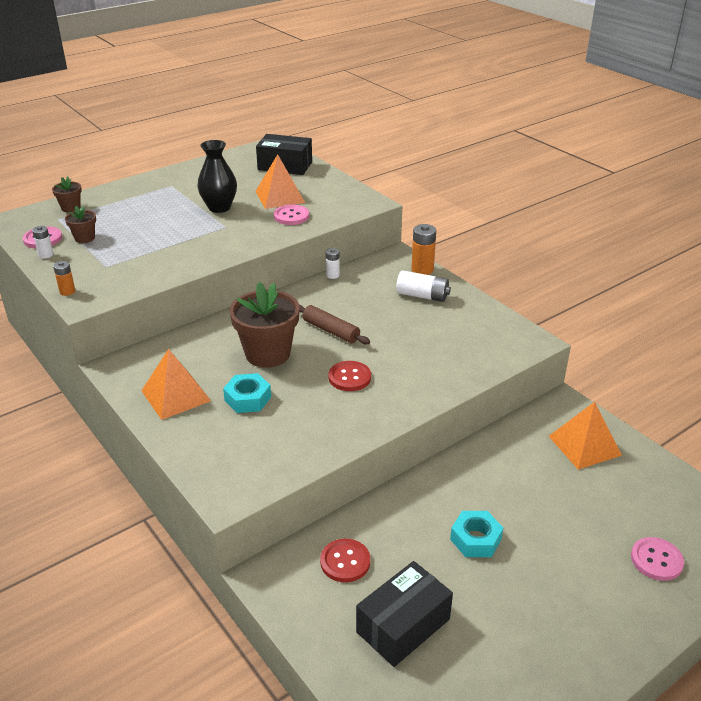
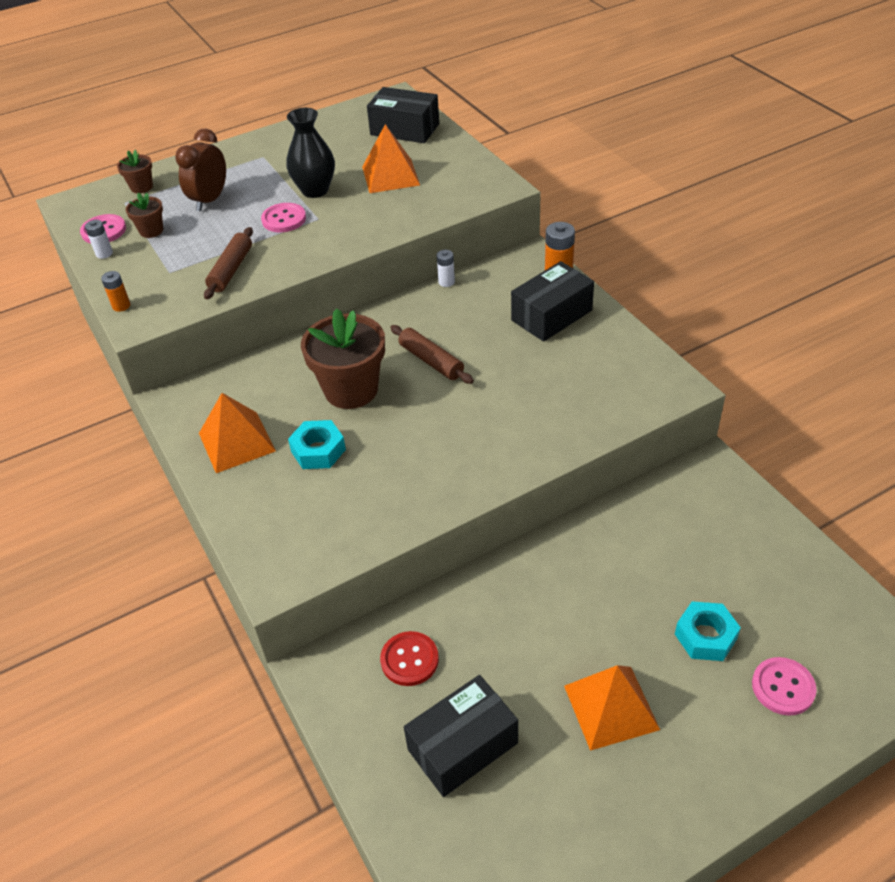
camera: 10 degrees right, 10 degrees up
(131, 216) = (210, 200): none -> brown clock
(158, 263) = (231, 270): none -> brown rolling pin
(291, 216) = (399, 205): pink button -> pink button (284, 219)
(349, 377) = (442, 427): red button -> none
(422, 296) = (551, 315): white battery -> black box
(475, 539) = (567, 643): turquoise nut -> turquoise nut (705, 636)
(584, 445) = (725, 525): orange pyramid -> orange pyramid (611, 707)

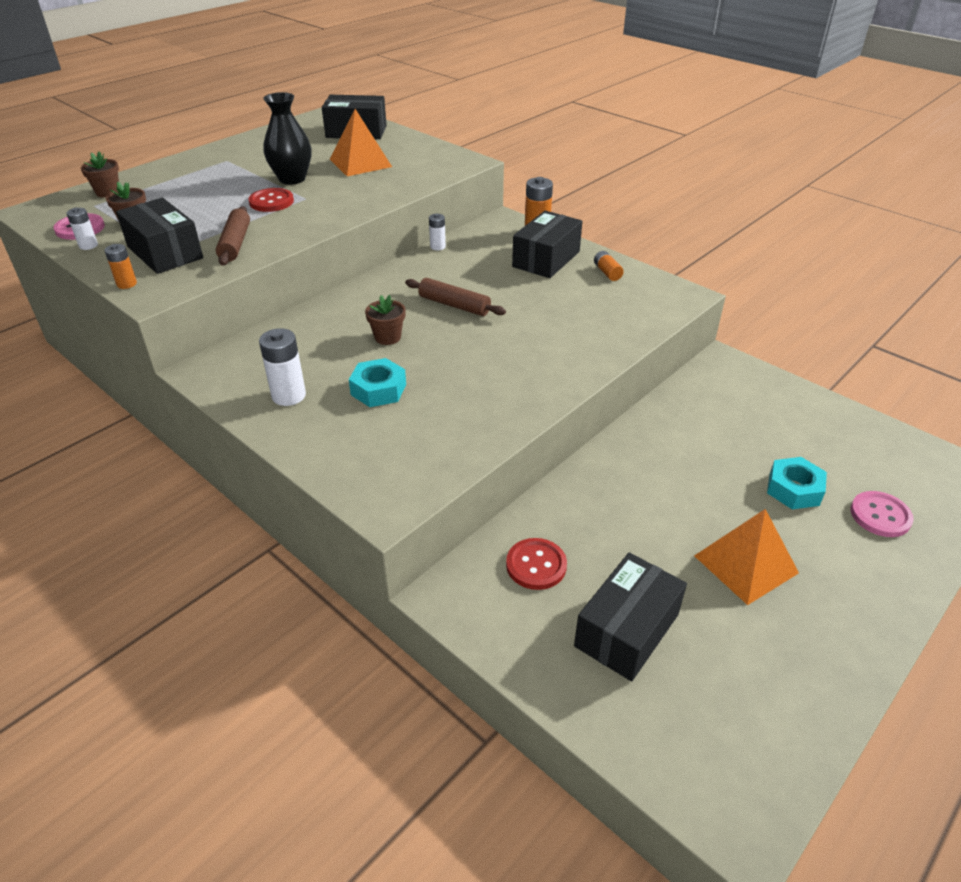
camera: 20 degrees left, 5 degrees down
(166, 272) = (165, 252): none -> black box
(210, 200) = (187, 195): brown clock -> none
(236, 442) = (289, 395): orange pyramid -> white battery
(284, 219) = (271, 202): pink button -> red button
(351, 390) = (387, 337): brown flower pot -> brown flower pot, size x0.49
(608, 343) = (607, 272): none -> orange battery

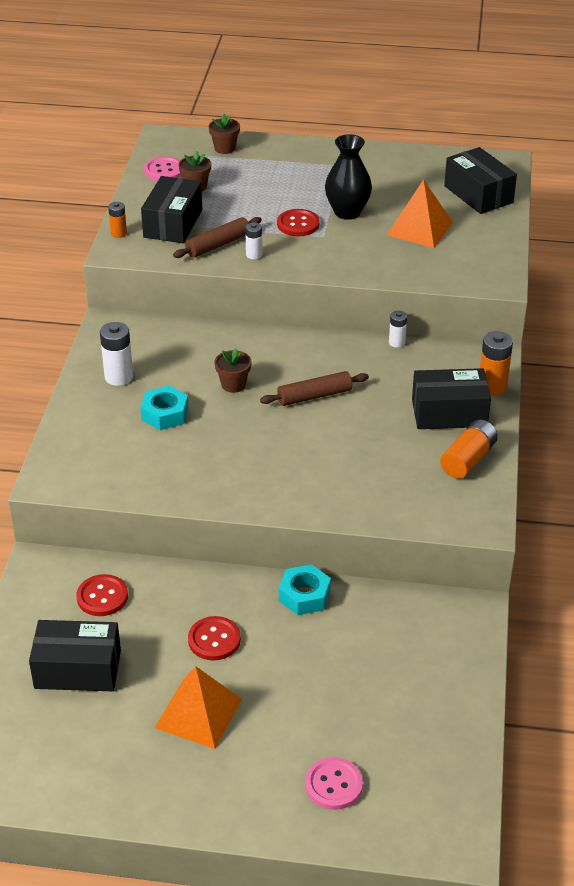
camera: 55 degrees right, 0 degrees up
(88, 246) = (147, 188): white battery -> white battery (254, 255)
(454, 305) = (314, 396): brown rolling pin -> brown rolling pin turned 75 degrees clockwise
(607, 272) = (468, 459): orange battery -> orange battery, size x1.67
(656, 512) = (214, 640): none -> red button
(794, 489) = (319, 717): turquoise nut -> turquoise nut (304, 595)

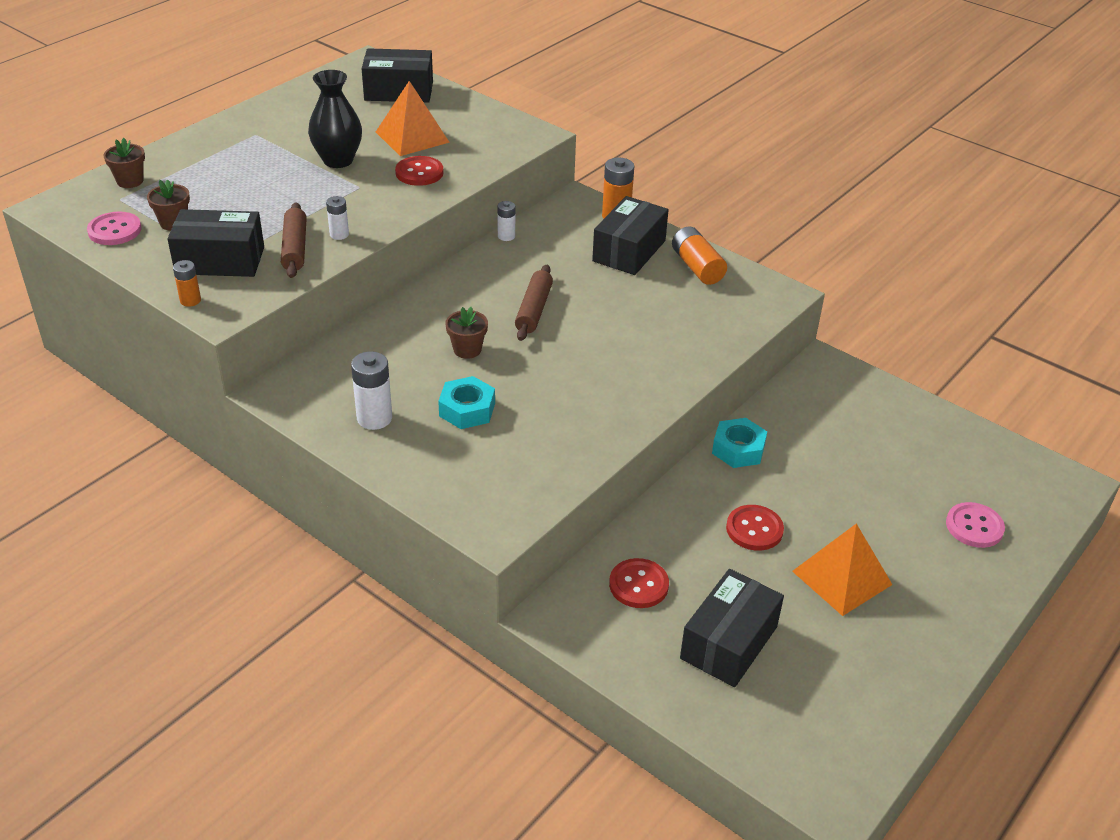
camera: 60 degrees left, 0 degrees up
(173, 223) = (220, 260): black box -> black box turned 45 degrees counterclockwise
(298, 224) = (321, 192): red button -> red button (419, 173)

